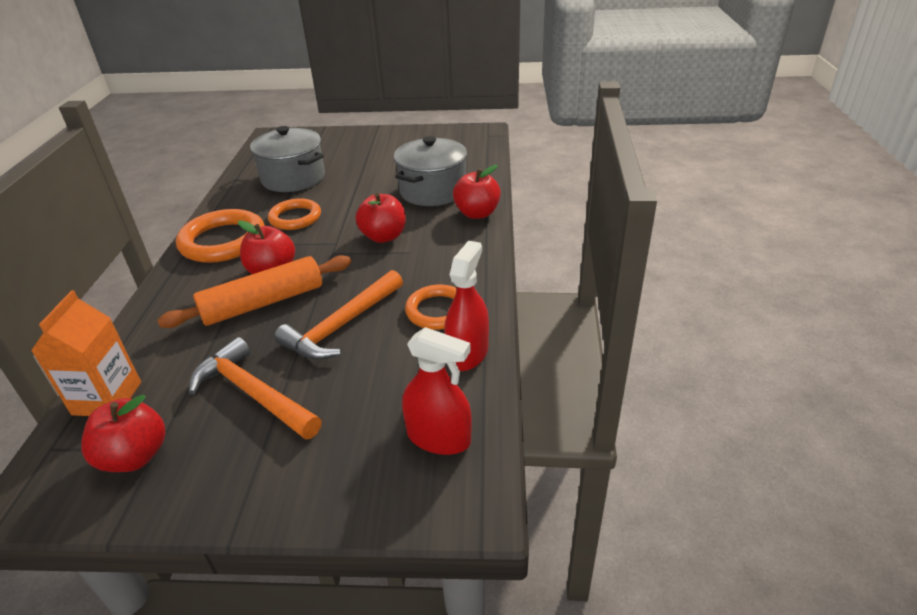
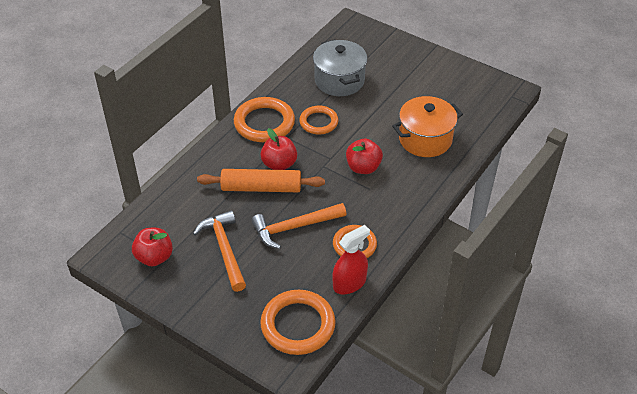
camera: 30 degrees right, 10 degrees up
(107, 398) = (155, 214): orange carton -> none
(433, 191) = (425, 139): grey pot -> orange pot
(439, 437) = (298, 325): red spray bottle -> orange ring
(477, 213) = (439, 176): red apple -> none

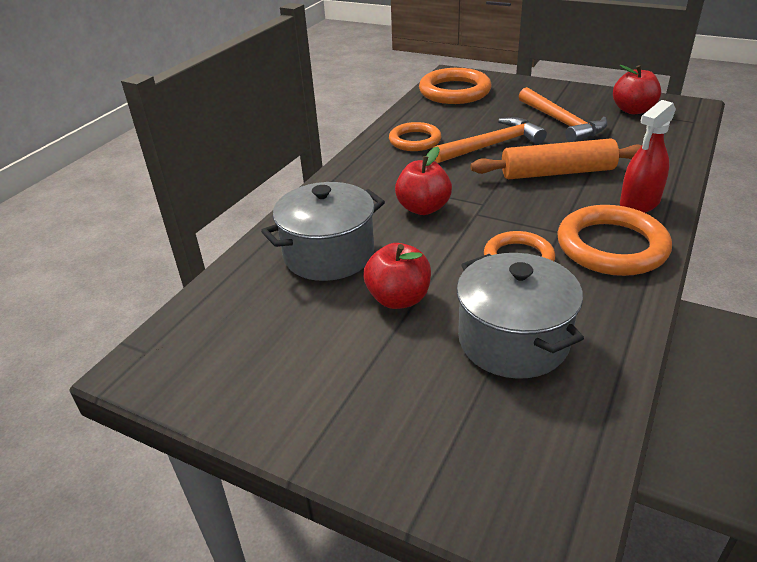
camera: 175 degrees right, 10 degrees down
(279, 164) = (549, 198): red apple -> red apple (398, 299)
(349, 283) = (412, 117): red spray bottle -> red spray bottle (639, 203)
(425, 139) = (329, 254): orange pot -> grey pot

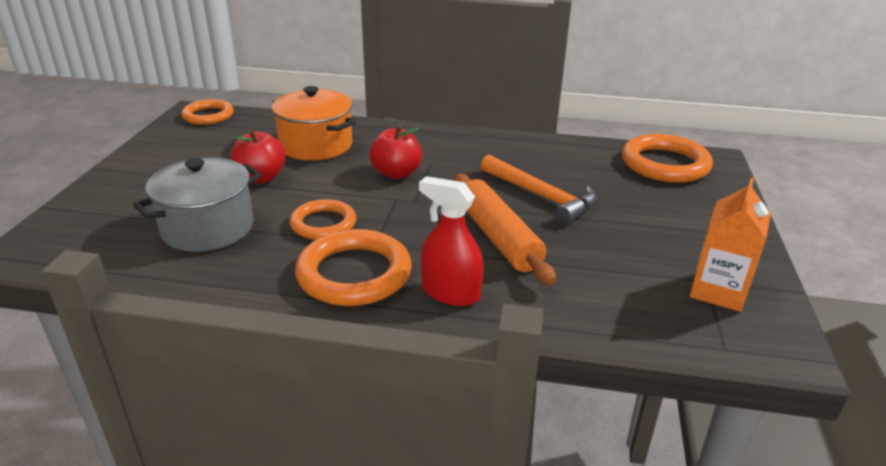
camera: 70 degrees right, 5 degrees down
(329, 254) = (316, 145): grey pot -> orange pot
(415, 140) = (526, 156): orange ring -> orange ring (208, 116)
(561, 123) = (631, 236): orange hammer -> none
(633, 110) = (718, 291): red apple -> orange carton

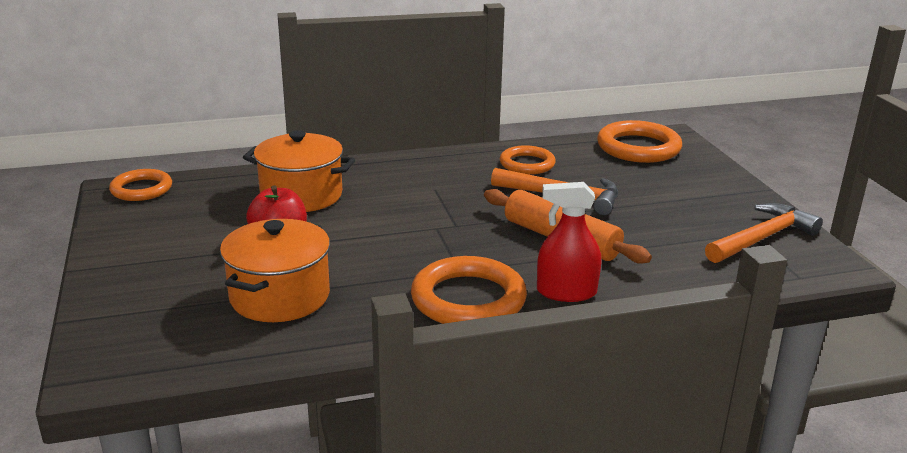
camera: 25 degrees left, 5 degrees down
(208, 228) = (280, 296): grey pot -> orange pot
(323, 224) = (392, 265): orange ring -> orange ring (527, 164)
(396, 173) = (412, 205): red apple -> none
(718, 291) = (762, 238): orange carton -> orange hammer

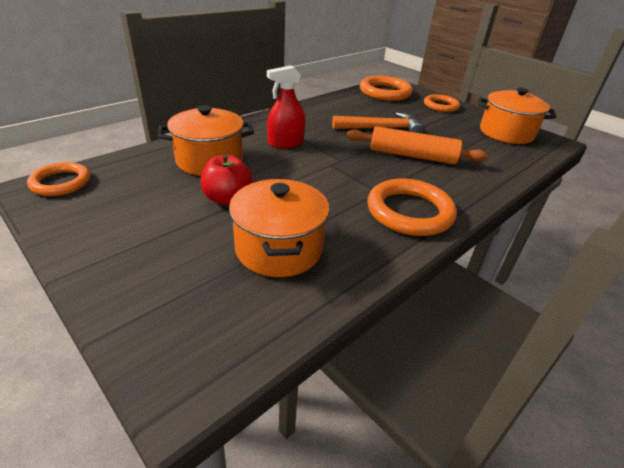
camera: 30 degrees left, 10 degrees up
(527, 164) = (337, 111): orange ring -> orange ring (440, 106)
(566, 292) = (457, 191): red spray bottle -> red spray bottle (286, 143)
(762, 238) = (506, 133): orange hammer -> orange pot

